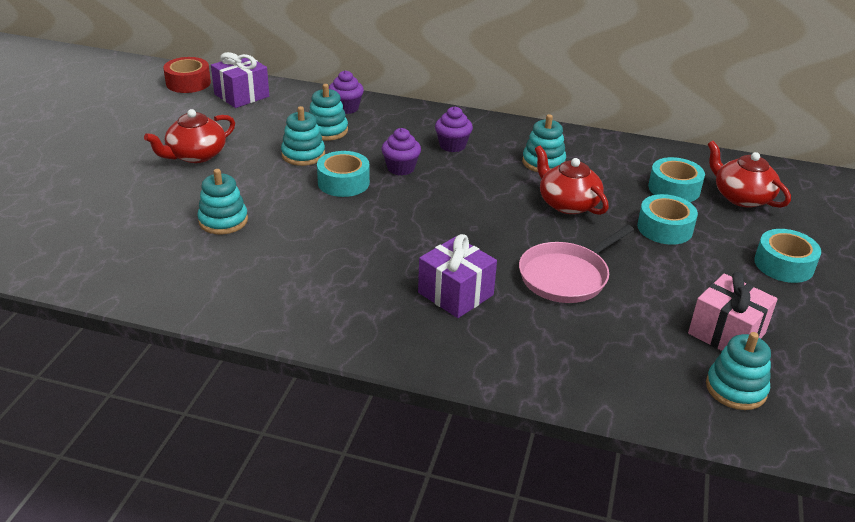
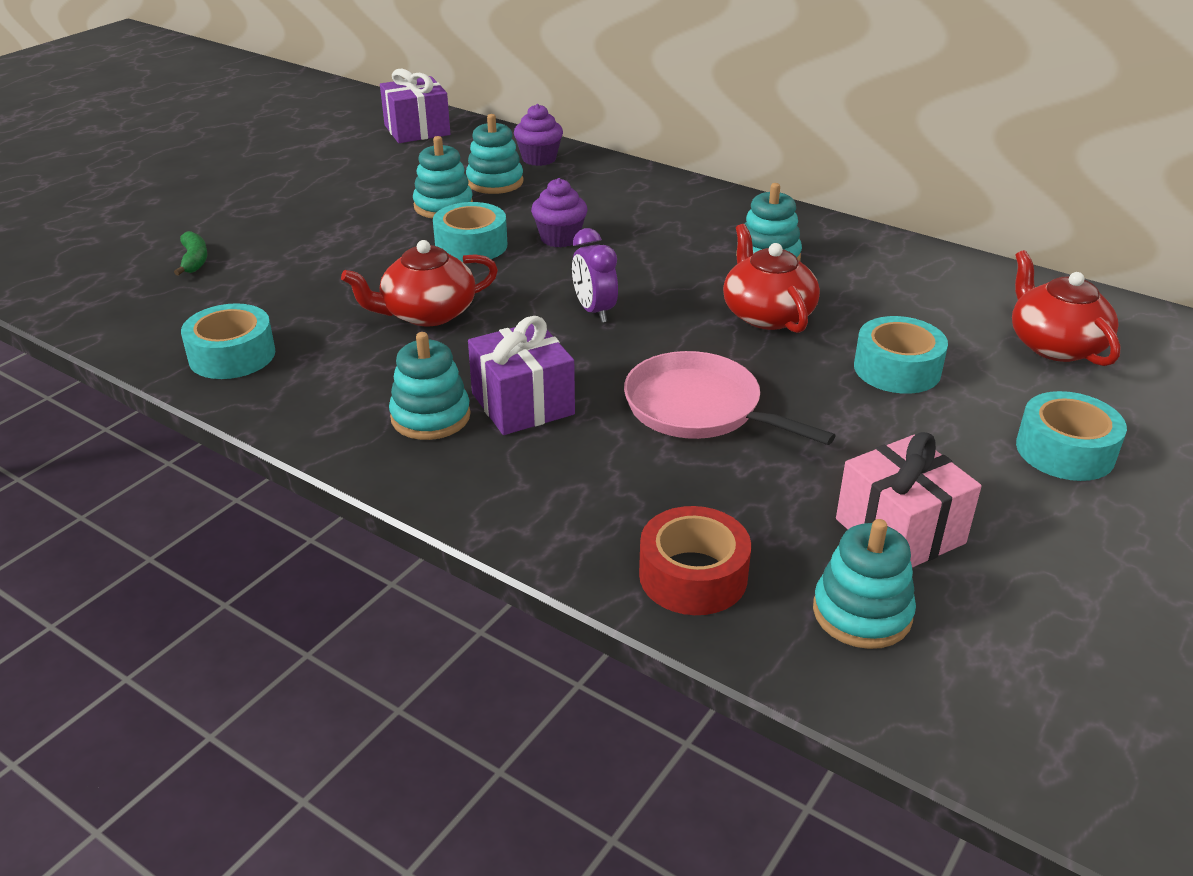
camera: 20 degrees right, 0 degrees up
(146, 225) = (194, 260): none -> green banana
(188, 83) = (363, 109): red tape -> red tape (693, 576)
(195, 155) = (311, 190): red teapot -> red teapot (427, 313)
(223, 221) = (288, 269): turquoise stacking toy -> turquoise stacking toy (430, 417)
(452, 145) = (651, 220): purple cupcake -> none
(458, 219) = (594, 311): none -> purple clock
(566, 276) = (699, 408): pink pan -> pink pan turned 60 degrees clockwise
(674, 189) = (948, 318): turquoise tape -> turquoise tape (232, 355)

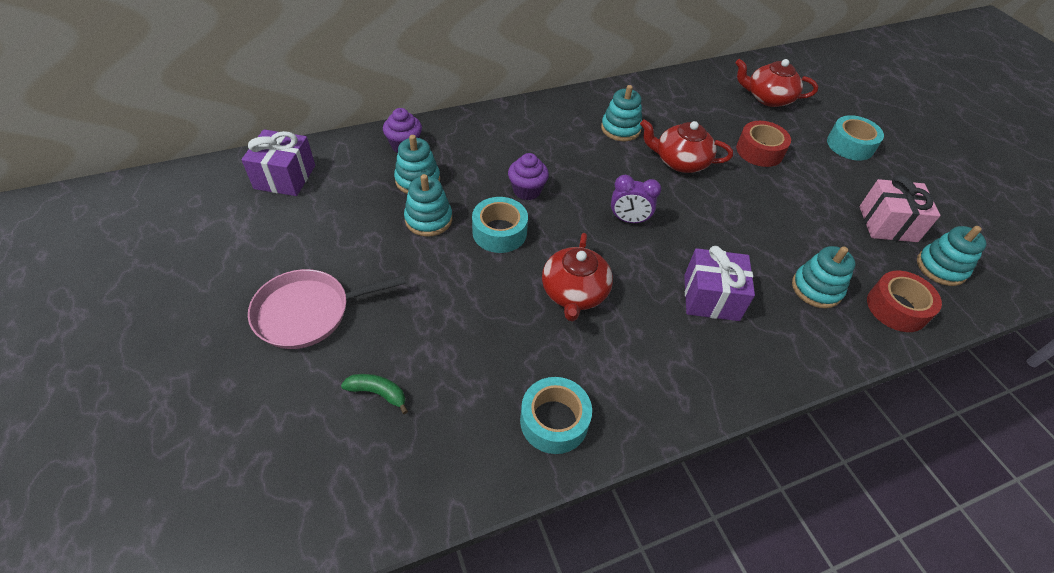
camera: 60 degrees left, 15 degrees up
(430, 417) = (701, 345): turquoise stacking toy -> turquoise stacking toy (816, 288)
(699, 408) = (756, 232): pink pan -> pink pan (308, 312)
(897, 369) = (759, 151): turquoise tape -> red tape

